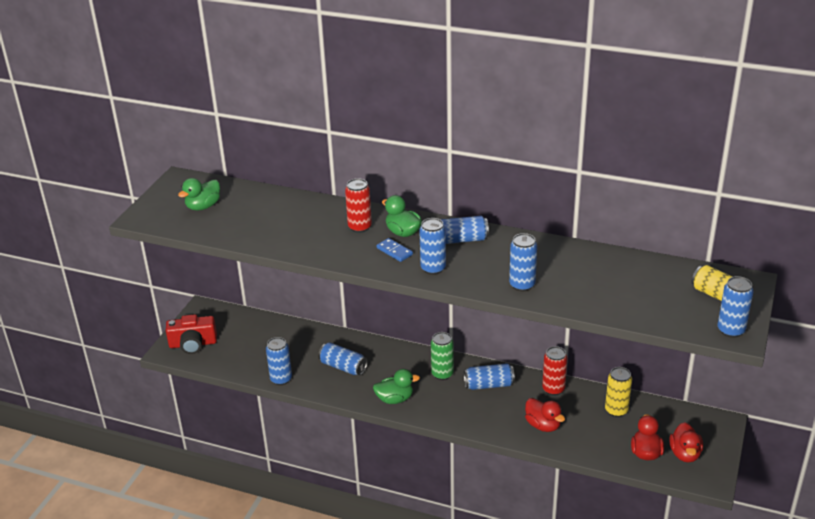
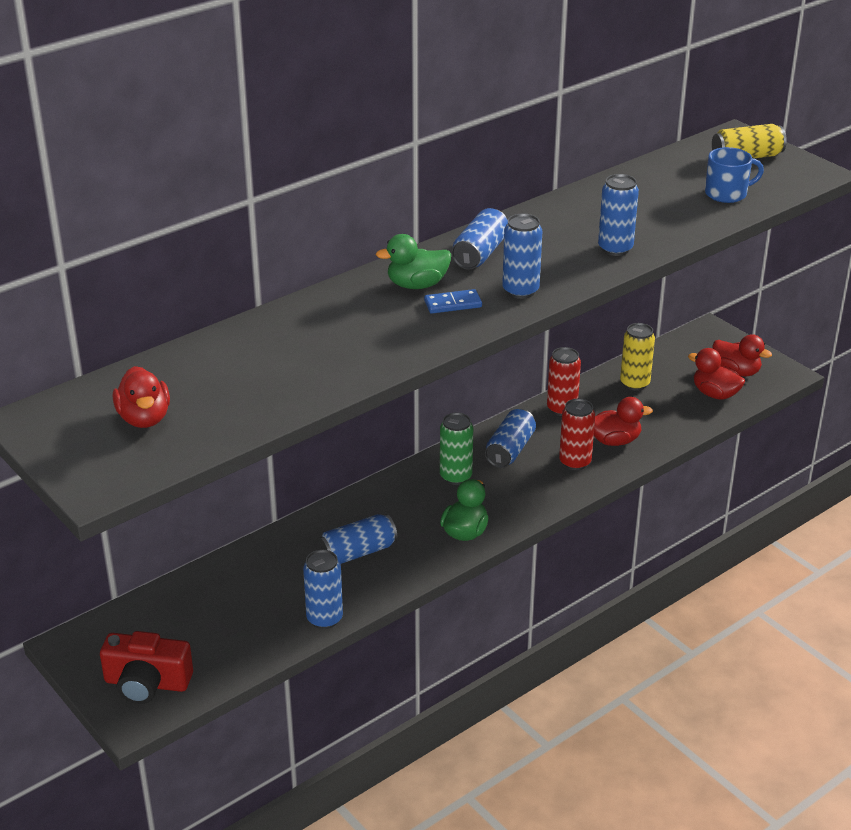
camera: 60 degrees left, 0 degrees up
(193, 344) = (147, 683): red camera -> red camera turned 75 degrees clockwise
(203, 206) = (144, 418): green duck -> red duck
(359, 227) = (366, 310): red can -> red can (575, 462)
(652, 305) = (727, 194): none -> blue mug
(731, 330) = (806, 173): blue can -> none

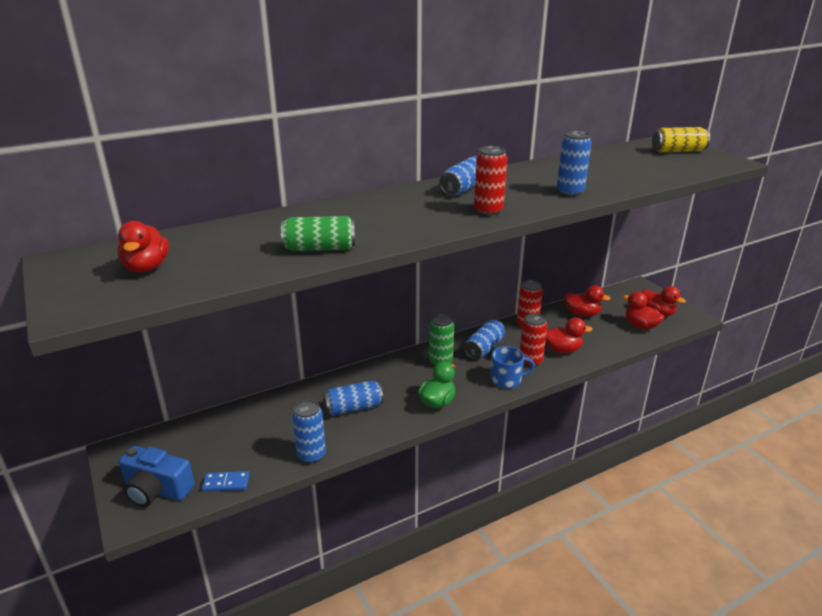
camera: 10 degrees right, 5 degrees down
(147, 683) = (157, 490): red camera -> blue camera
(336, 370) = (320, 248): none -> green can
(417, 285) = (408, 202): green duck -> none
(453, 304) = (432, 215): blue domino -> blue domino (226, 483)
(520, 291) = (488, 211): blue can -> red can
(634, 383) = (582, 314): yellow can -> red duck
(727, 194) = (662, 168): blue mug -> blue mug (506, 380)

